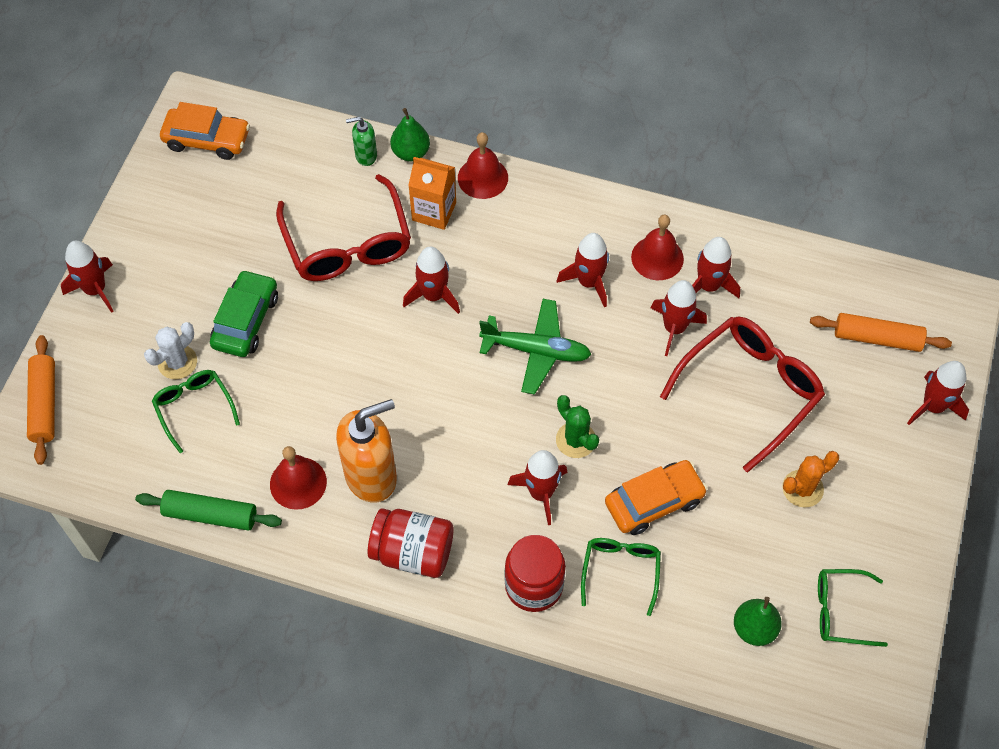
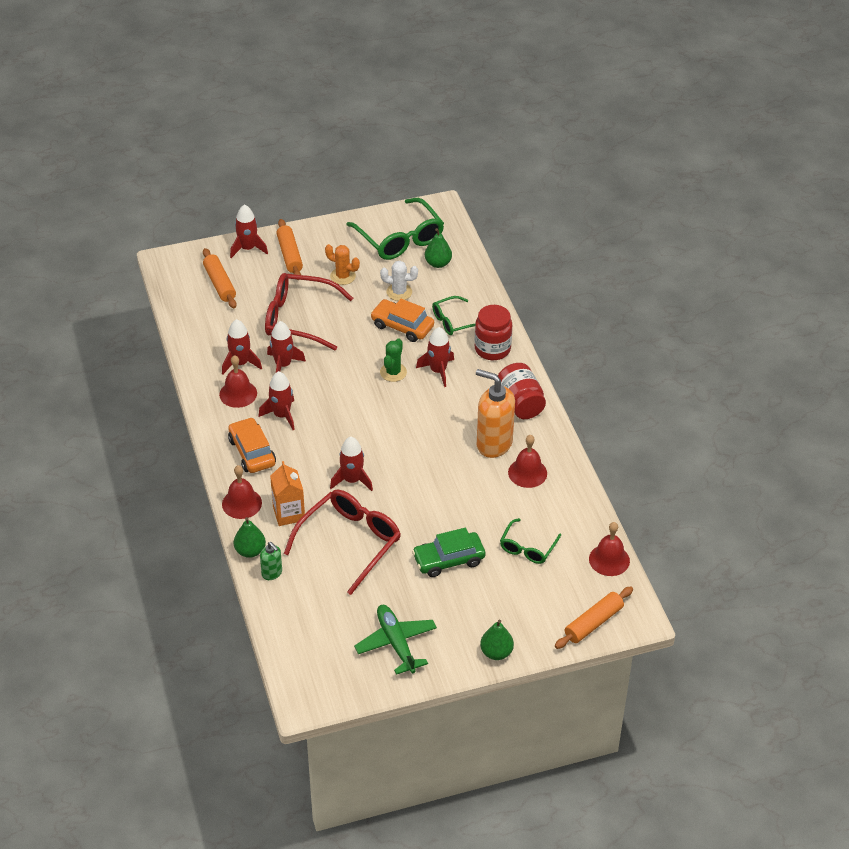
camera: 125 degrees left, 15 degrees down
(95, 290) = (496, 652): red rocket -> green pear
(105, 480) = (609, 560): none -> red bell
(177, 362) = (506, 575): white cactus -> white cactus (399, 292)
(207, 139) = (329, 670): orange car -> orange car (252, 452)
(210, 515) = (582, 499): green rolling pin -> none
(536, 350) = (350, 415): green plane -> green plane (396, 643)
(840, 611) = (400, 239): green glasses -> green glasses, size x1.80
(889, 449) = (289, 255): none -> orange rolling pin

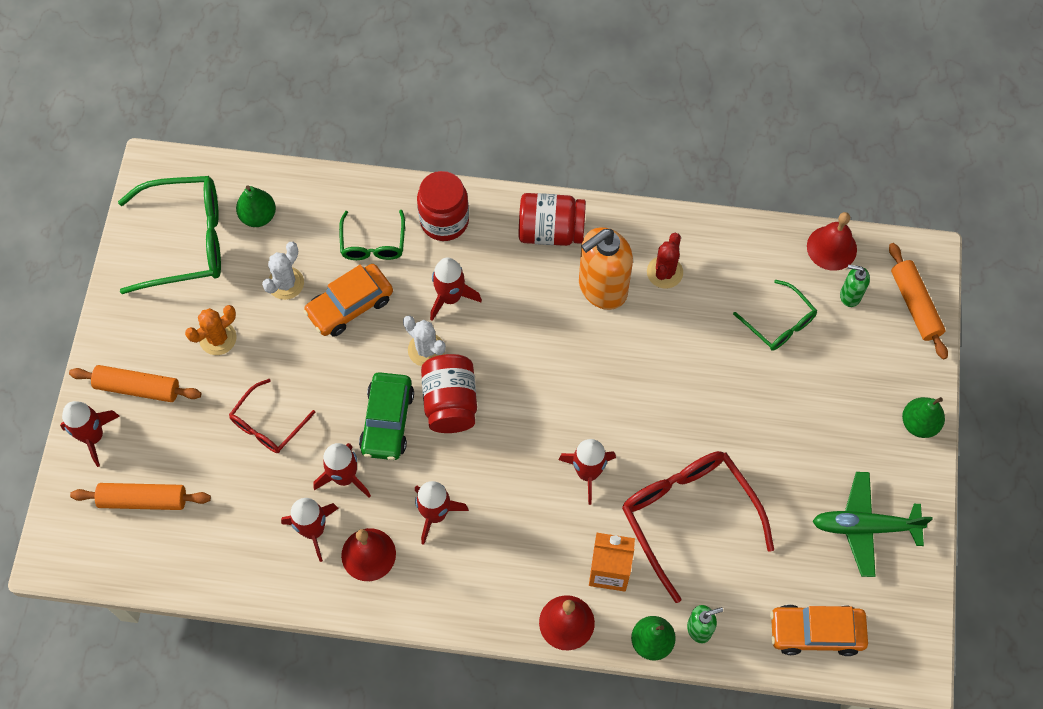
camera: 65 degrees left, 20 degrees up
(252, 452) = (483, 576): orange car -> orange car (816, 632)
(298, 318) = (267, 425): red glasses -> red glasses, size x0.56
(363, 396) = (450, 402): none -> red jar
(393, 372) = (426, 350): green cactus -> white cactus
(448, 560) = (762, 416): green car -> green car (387, 421)
(527, 473) = (664, 272): red bell -> red cactus
(576, 582) = (850, 295): none -> green soap dispenser

